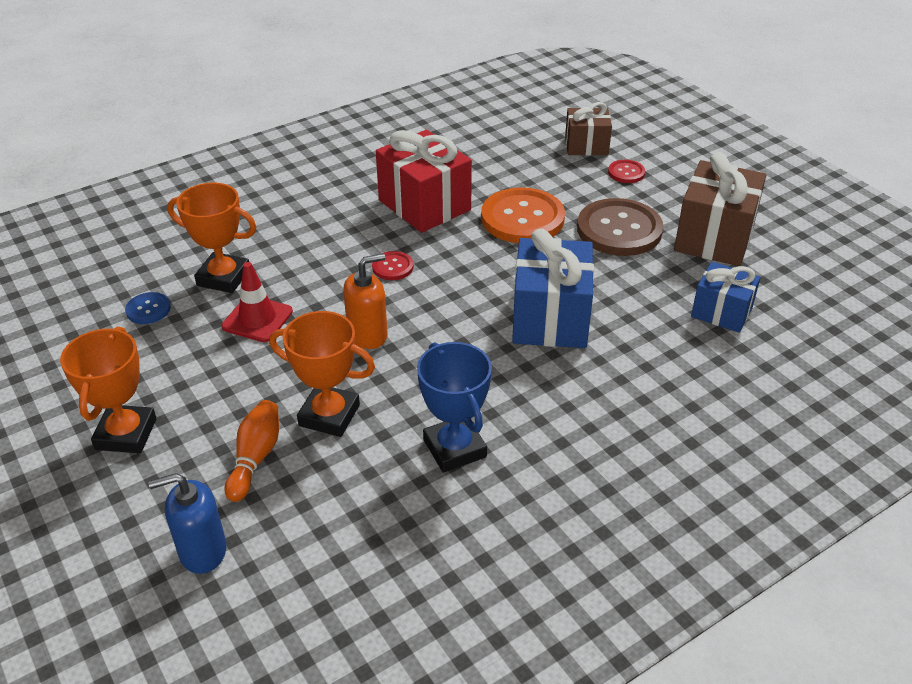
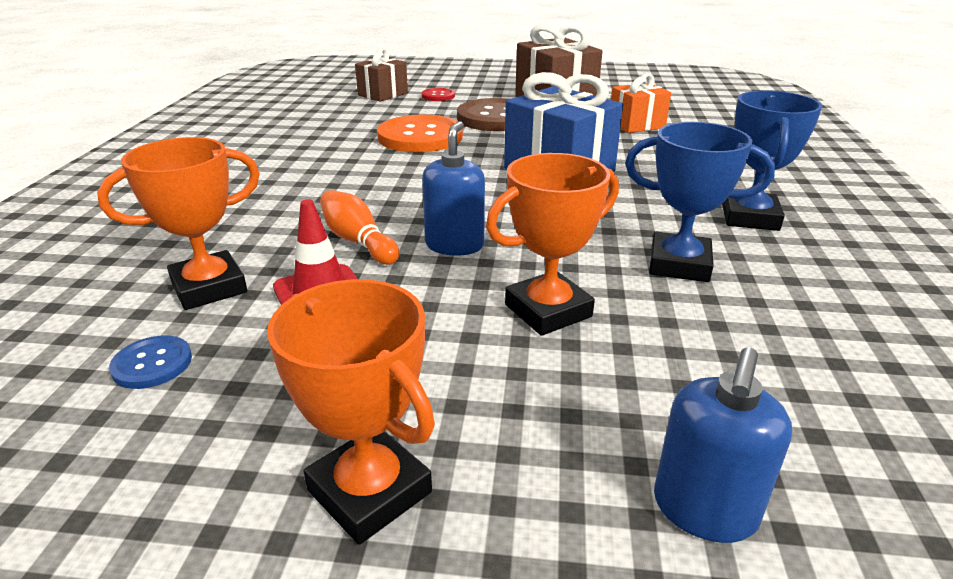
camera: 50 degrees left, 10 degrees down
(255, 458) = (561, 388): orange bowling pin -> orange bowling pin (358, 241)
(368, 335) = (454, 245): orange soap dispenser -> blue soap dispenser
(392, 267) = (379, 200): red button -> none
(424, 205) = (325, 159): red gift -> none
(585, 458) = (750, 217): none -> blue trophy
(721, 312) = (636, 125): blue gift -> orange gift

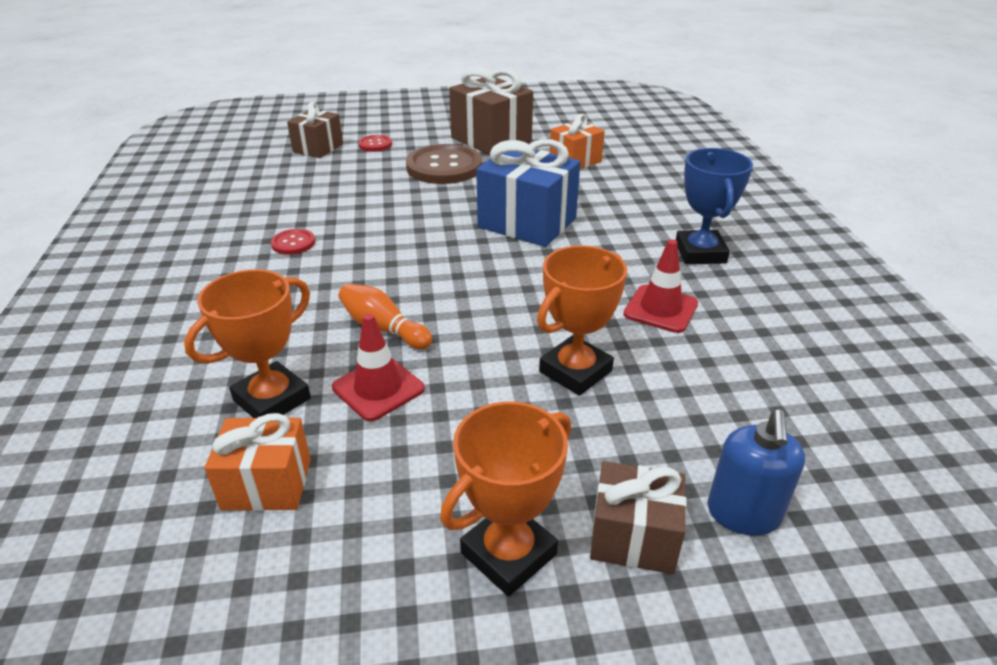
camera: 15 degrees left, 5 degrees up
(152, 364) = (267, 484): blue button -> orange gift
(314, 162) = (293, 243): none -> red button
(370, 491) = (508, 553): orange trophy -> orange trophy turned 75 degrees counterclockwise
(420, 137) = (382, 199): orange button -> none
(454, 245) = (471, 318): blue soap dispenser -> none
(538, 506) = (633, 537): none -> brown gift
(679, 264) = (660, 309): blue trophy -> red traffic cone

